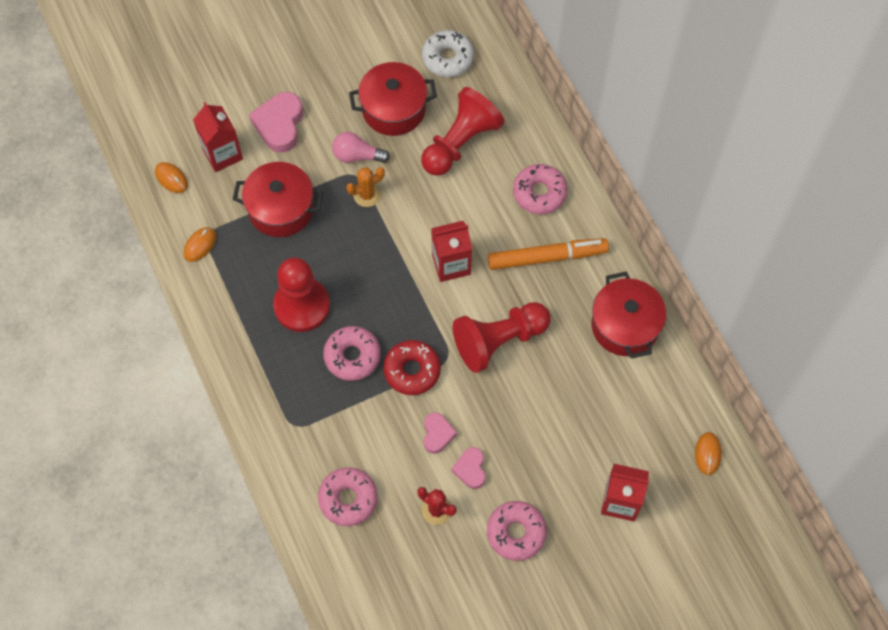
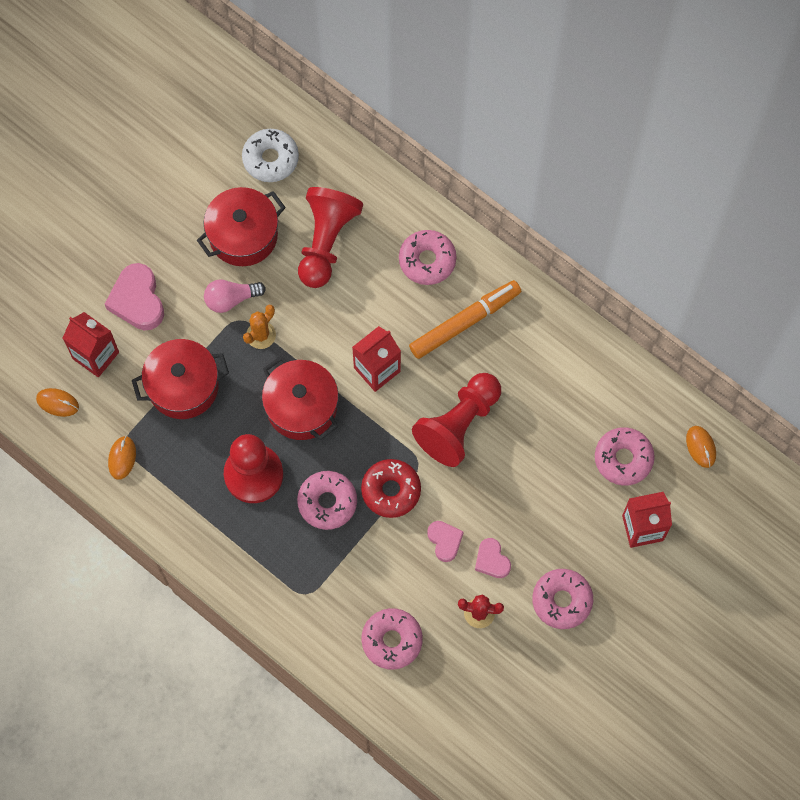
camera: 25 degrees left, 5 degrees up
(625, 326) = (569, 357): red pot -> red pot (301, 407)
(631, 433) = (623, 459): none -> pink donut

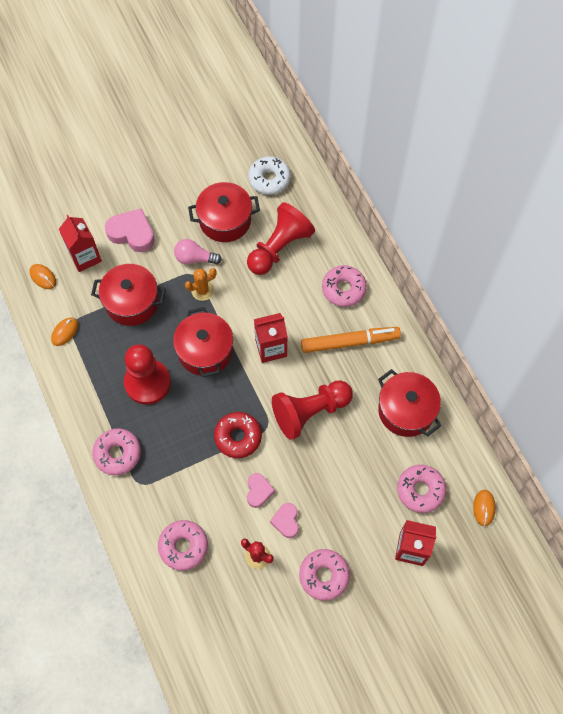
camera: 25 degrees right, 5 degrees down
(137, 300) = (132, 233): pink heart -> pink heart turned 105 degrees clockwise
(327, 502) = (188, 425): pink donut -> pink donut (117, 454)
(566, 375) = (406, 410): none -> red pot

